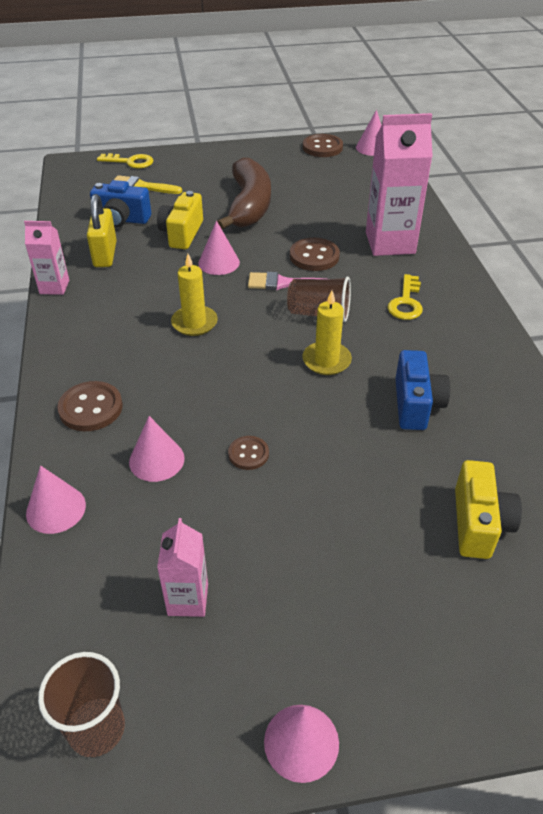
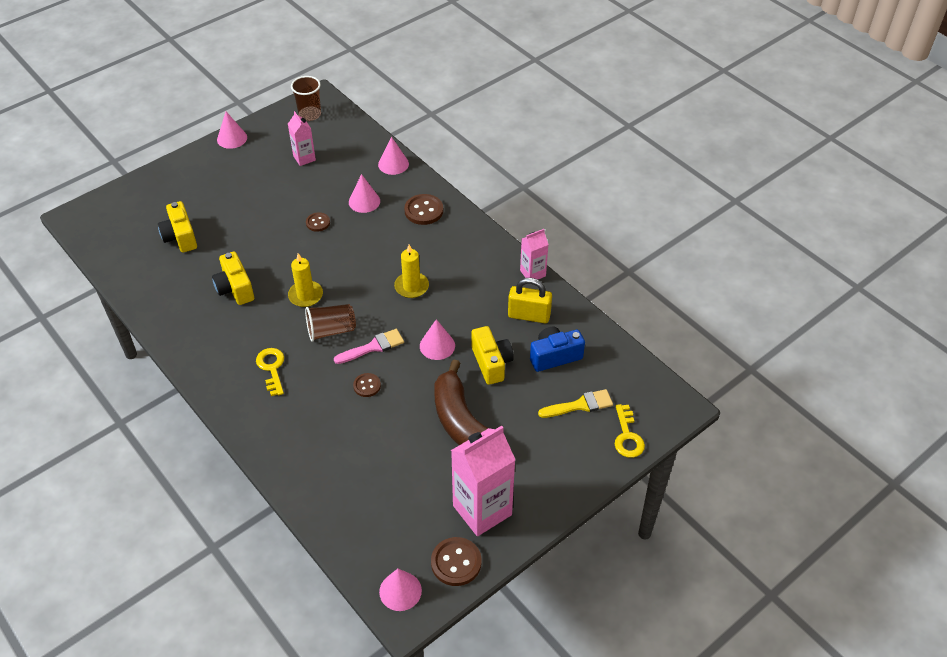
camera: 150 degrees right, 5 degrees up
(105, 254) = (529, 315): yellow padlock -> yellow padlock turned 45 degrees counterclockwise
(130, 162) = (627, 436): yellow key -> yellow key turned 75 degrees counterclockwise
(314, 256) = (367, 386): brown button -> brown button, size x0.61
(390, 243) = (311, 431): pink carton -> pink carton (482, 510)
(416, 404) = (235, 288): blue camera -> yellow camera

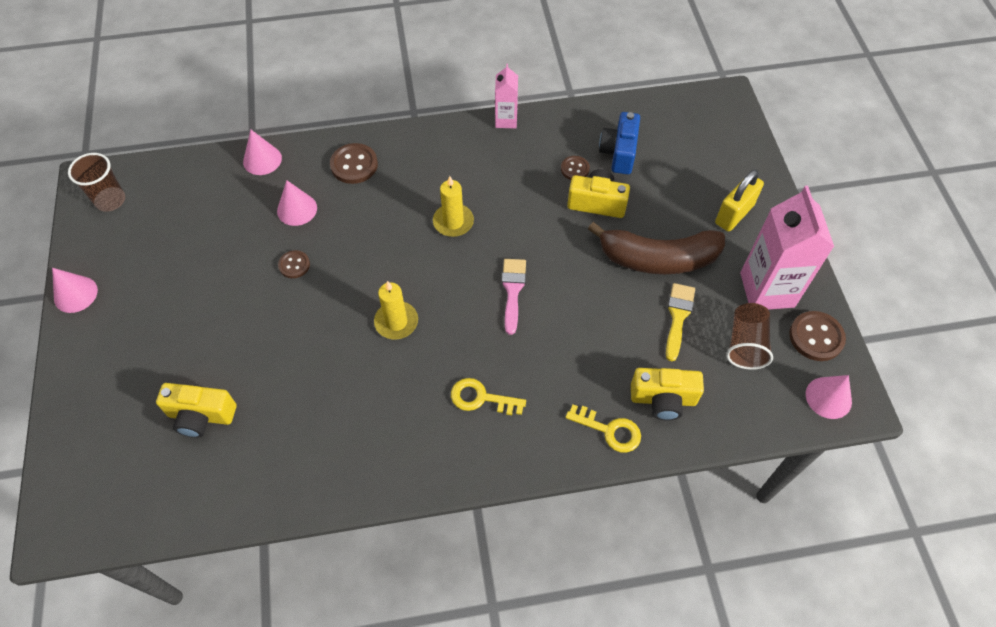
camera: 60 degrees left, 10 degrees up
(235, 288) = (333, 388): yellow camera -> yellow camera (663, 399)
(304, 158) = (179, 235): pink carton -> none
(331, 330) = (464, 319): brown cup -> brown cup (745, 344)
(367, 386) = (561, 318): brown button -> brown button (575, 169)
(437, 345) = (547, 236): pink cone -> none
(529, 315) = (557, 148): yellow padlock -> yellow padlock (734, 214)
(580, 405) = (686, 162): yellow brush -> yellow brush (678, 317)
(627, 436) = (739, 146): yellow key -> yellow key (609, 430)

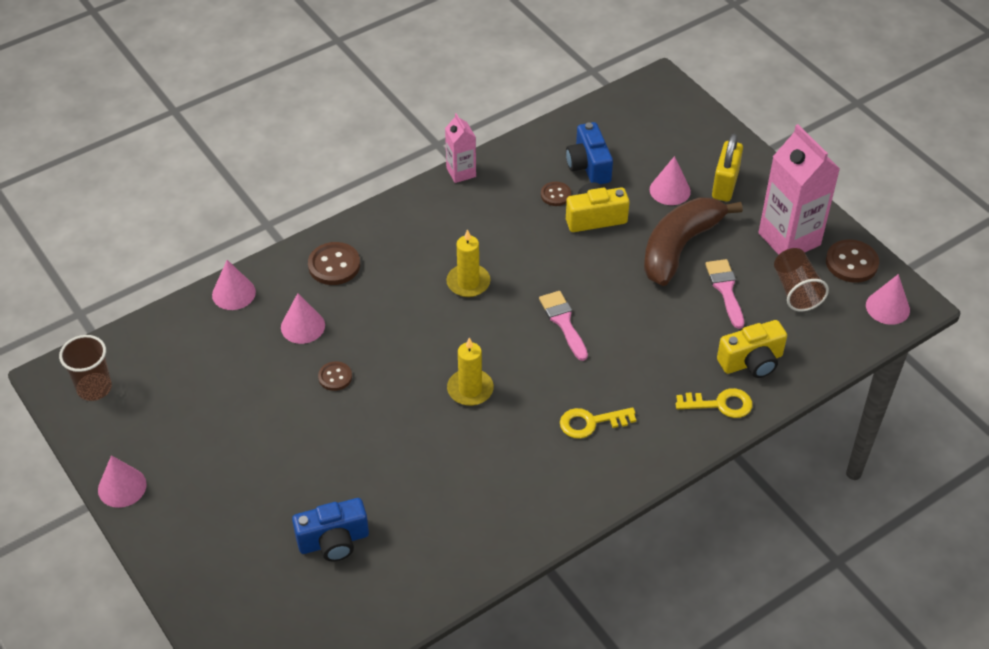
camera: 25 degrees left, 10 degrees down
(201, 416) = (333, 541): yellow camera -> blue camera
(658, 259) = (679, 247): brown banana -> brown banana turned 150 degrees clockwise
(678, 317) = (725, 289): yellow brush -> pink brush
(679, 201) = (670, 190): none -> pink cone

